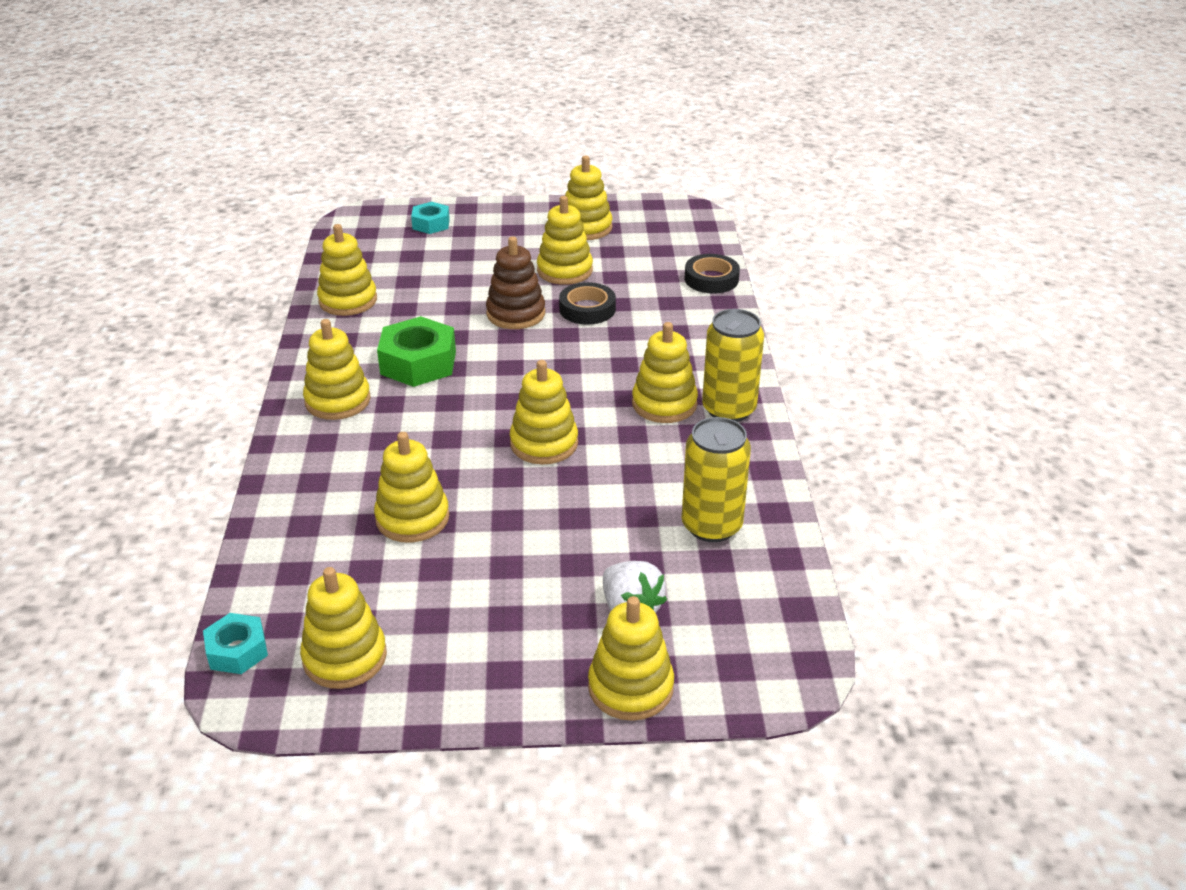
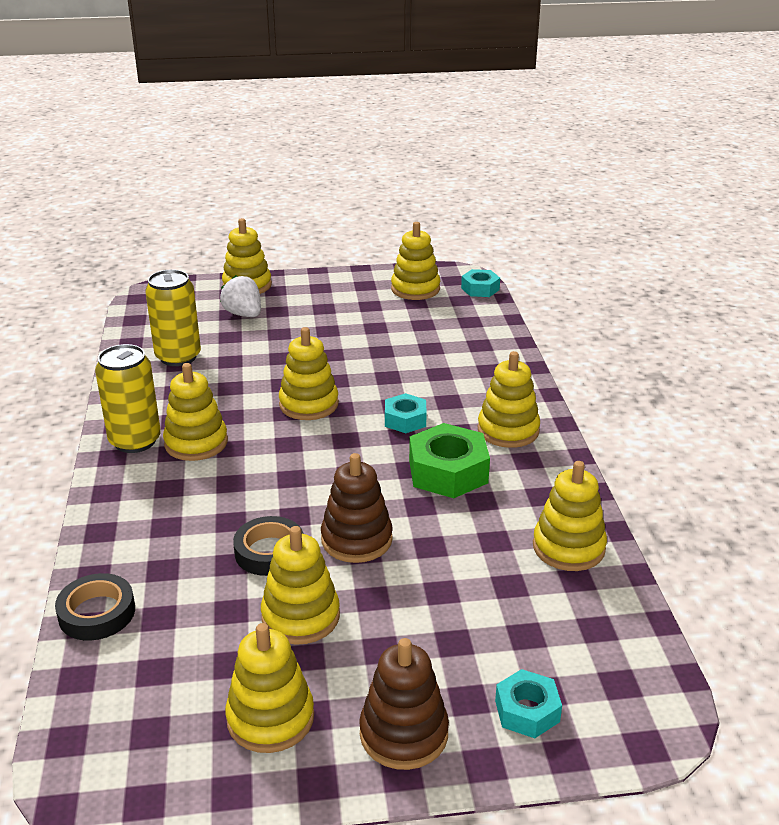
camera: 175 degrees right, 5 degrees down
(412, 518) = (402, 351): yellow stacking toy -> none
(441, 418) = (405, 420): none -> turquoise nut
(507, 219) = (403, 734): none -> brown stacking toy

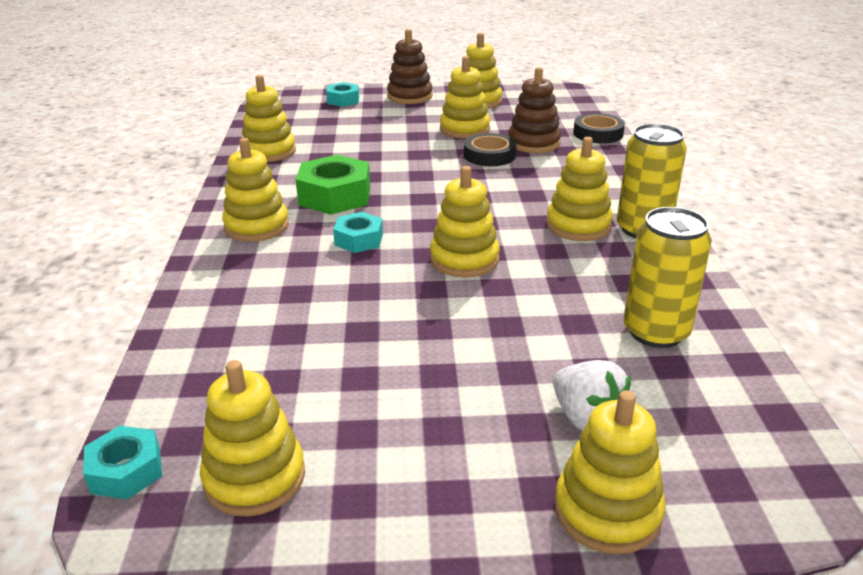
camera: 175 degrees left, 0 degrees up
(356, 539) = (424, 159): brown stacking toy -> brown stacking toy (533, 143)

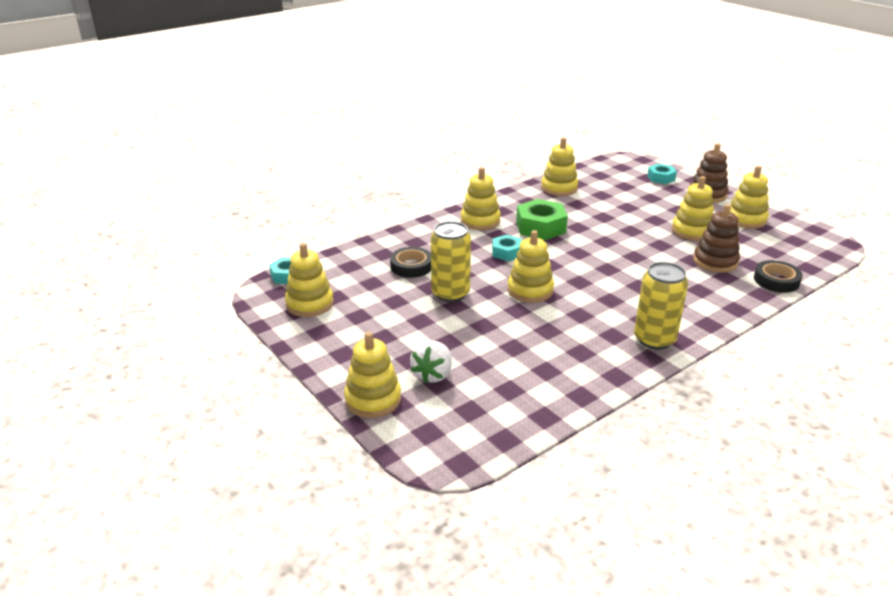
camera: 55 degrees right, 0 degrees up
(489, 155) = (669, 253): black tape -> black tape (411, 266)
(578, 226) = (623, 314): yellow stacking toy -> none
(656, 332) = (537, 376): yellow can -> yellow can (450, 293)

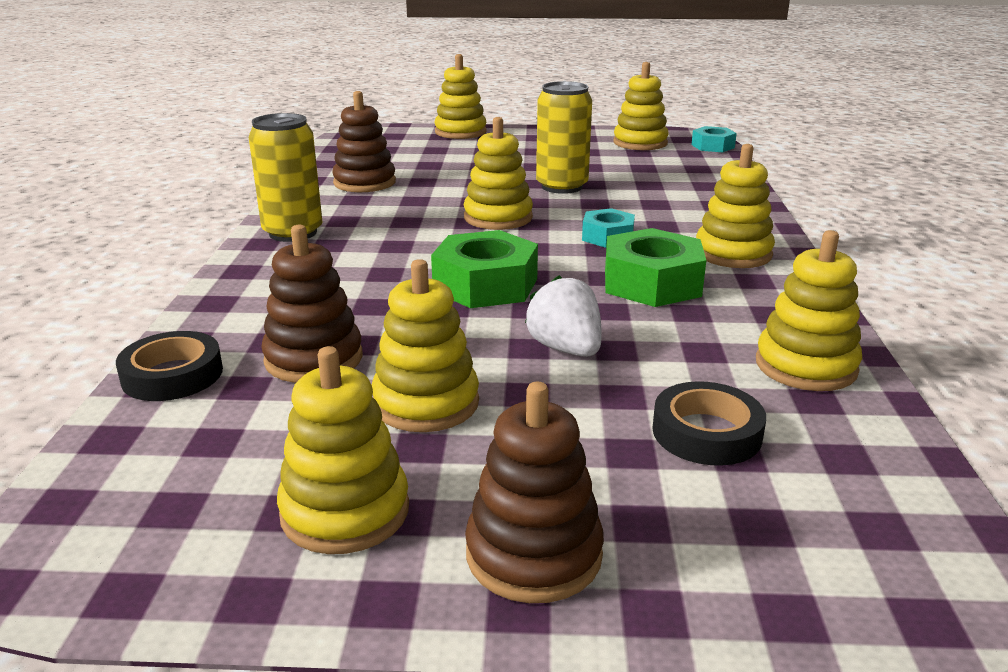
camera: 130 degrees right, 5 degrees down
(411, 266) = (653, 188): black tape -> black tape (706, 433)
(433, 374) = (449, 150): white strawberry -> white strawberry (566, 349)
(551, 367) = (364, 183): none -> brown stacking toy
(605, 258) = (485, 285): none -> green nut
(661, 178) = (731, 547): turquoise nut -> none

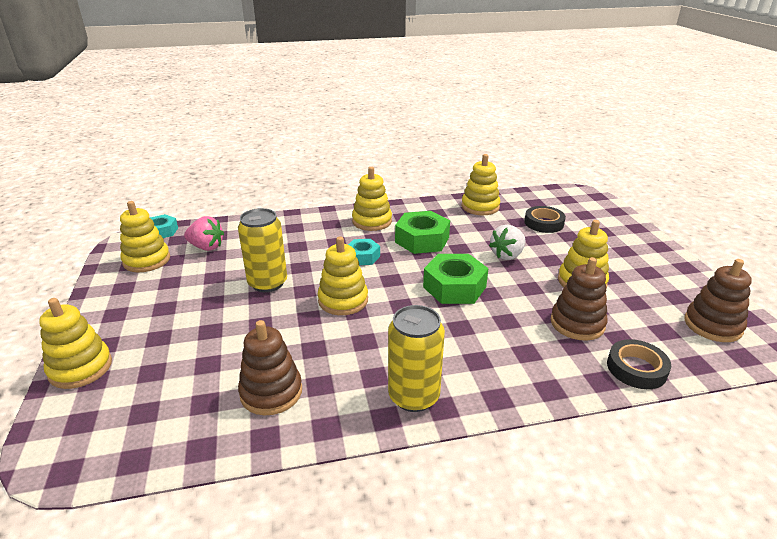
camera: 105 degrees left, 5 degrees up
(345, 511) = (661, 284): yellow stacking toy -> none
(534, 554) = (638, 246): brown stacking toy -> brown stacking toy (712, 325)
(665, 163) = (206, 247): none -> pink strawberry

